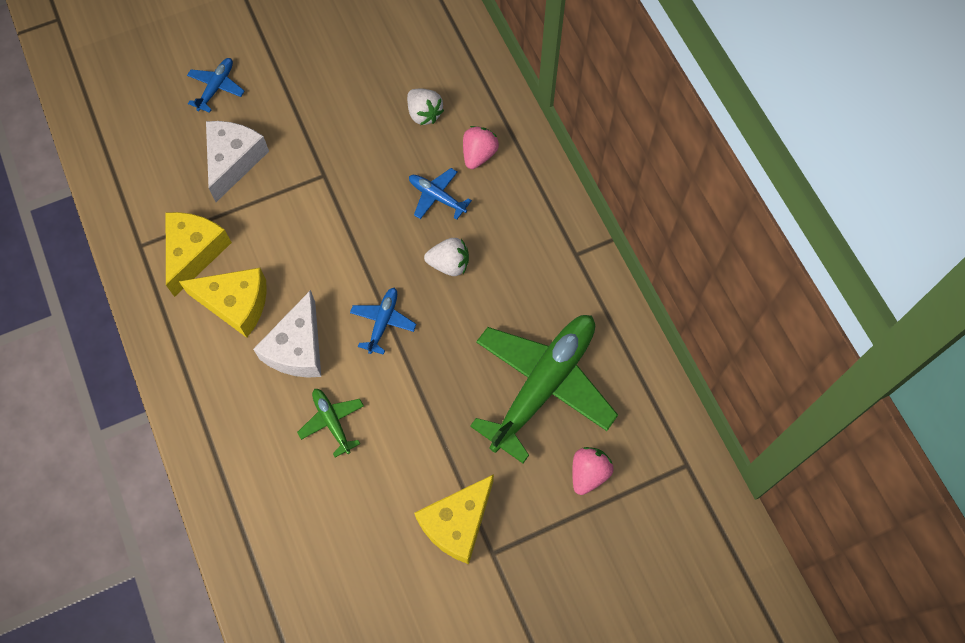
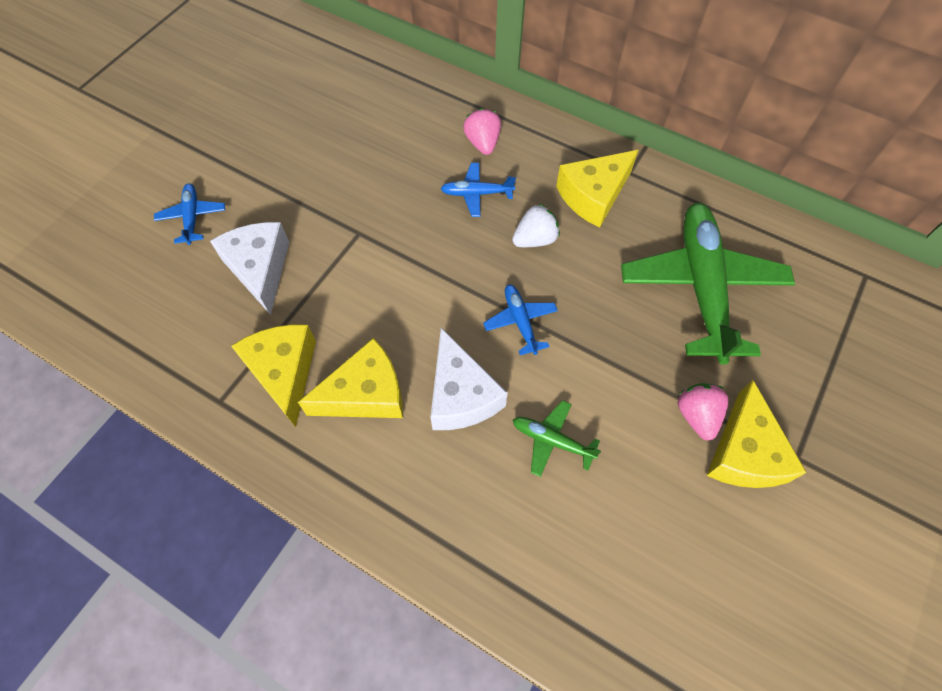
camera: 35 degrees left, 5 degrees down
(424, 114) = (408, 138): white strawberry -> none
(527, 257) = (593, 196): none -> yellow cheese
(588, 473) = (804, 333): pink strawberry -> pink strawberry (697, 415)

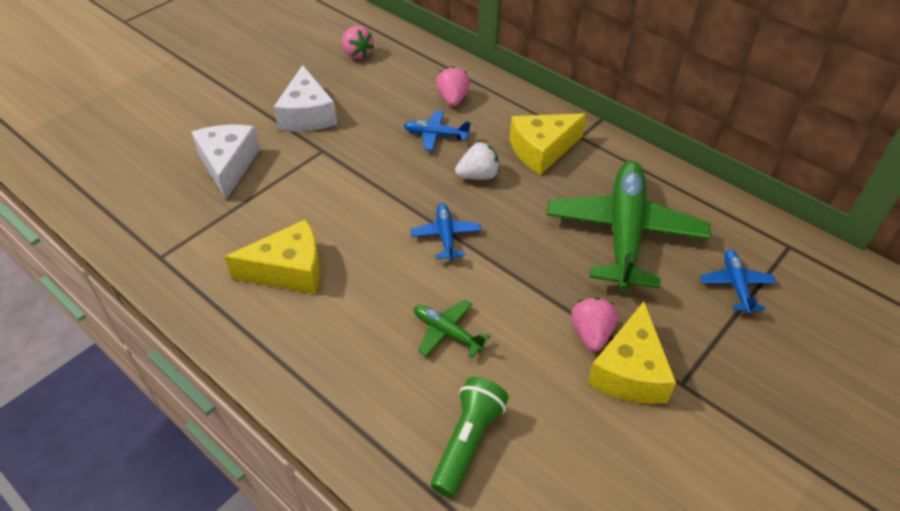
camera: 10 degrees right, 15 degrees down
(192, 217) = (184, 121): blue plane -> blue plane (735, 285)
(284, 373) = (223, 244): yellow cheese -> none
(362, 97) = (357, 54): none -> pink strawberry
(461, 395) = (374, 284): white cheese -> white cheese (307, 114)
(605, 566) = (467, 442): none -> green flashlight

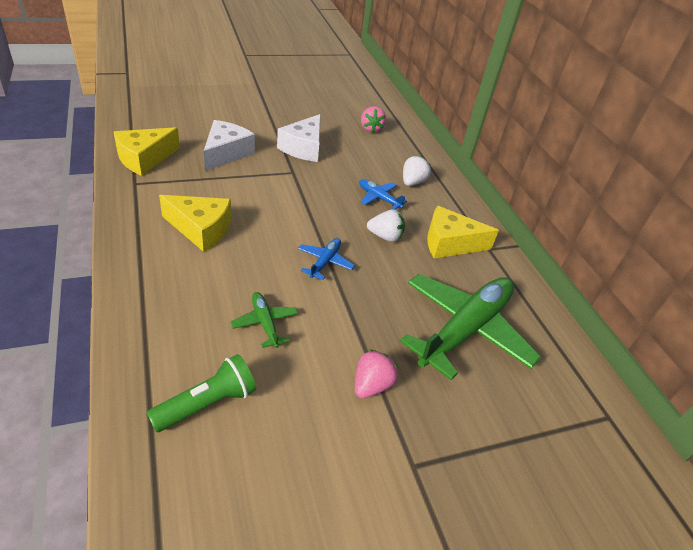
camera: 25 degrees right, 5 degrees down
(452, 99) = (412, 182): pink strawberry -> white strawberry
(630, 371) = (378, 430): yellow cheese -> yellow cheese (144, 159)
(735, 285) = (530, 419): blue plane -> none

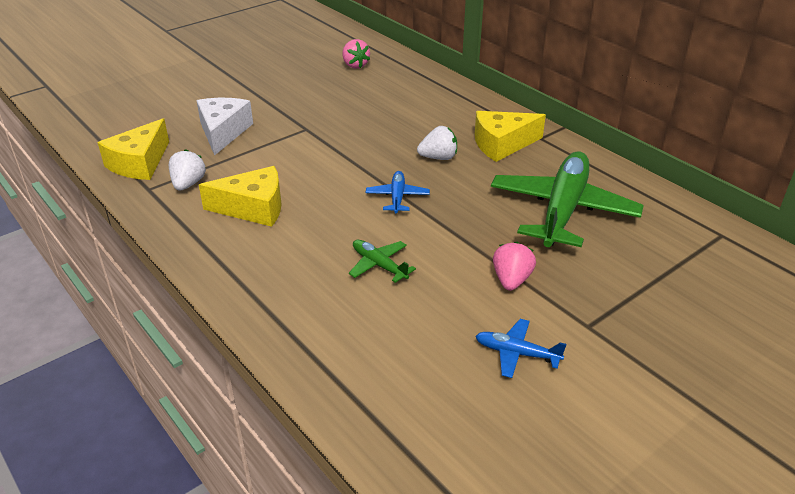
camera: 15 degrees left, 5 degrees down
(207, 403) = (375, 345): green flashlight -> none
(303, 148) = (300, 103): white cheese -> none
(378, 198) = (408, 126): blue plane -> blue plane (516, 353)
(412, 182) = (431, 102): white strawberry -> white strawberry (188, 184)

